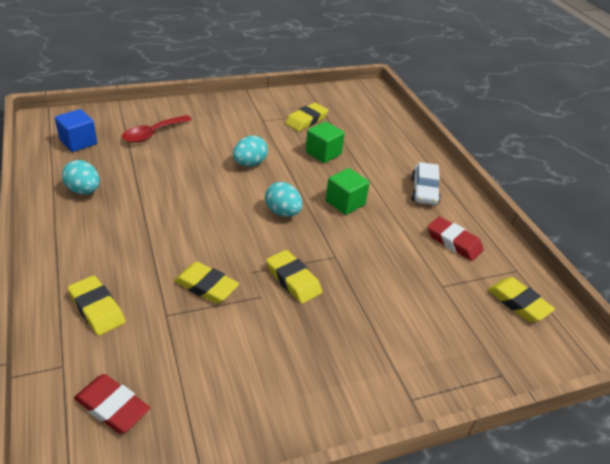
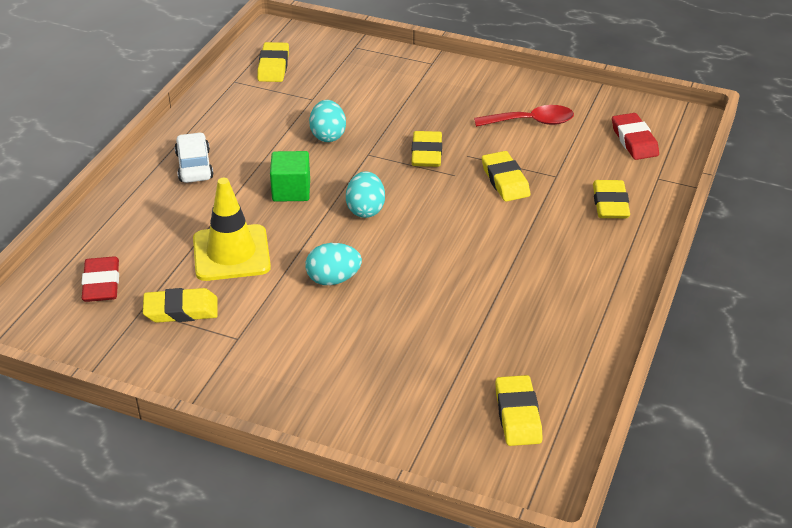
camera: 135 degrees left, 0 degrees up
(78, 142) = (518, 415): blue cube -> yellow eraser
(84, 191) = (555, 330): turquoise egg -> turquoise egg (328, 135)
(152, 134) = (408, 383): red spoon -> red spoon (531, 122)
(323, 153) = (231, 253): green cube -> yellow traffic cone
(424, 191) = (194, 166): white car -> white car turned 60 degrees counterclockwise
(453, 242) = (248, 118): red eraser -> red eraser (101, 284)

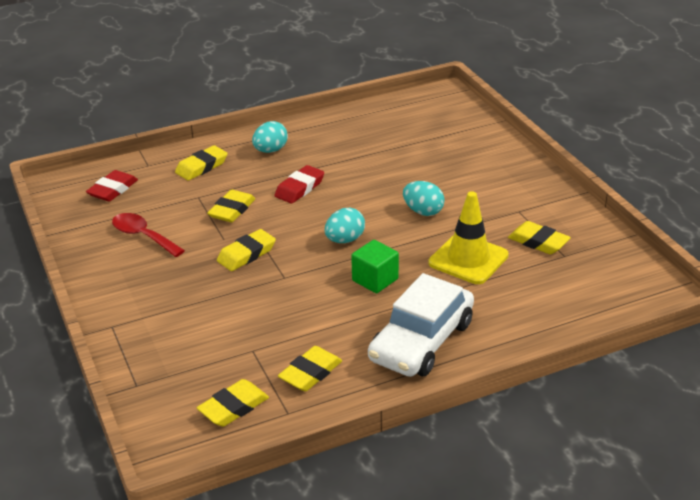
camera: 135 degrees left, 5 degrees down
(101, 284) = (578, 285): red eraser -> red eraser (299, 188)
(194, 166) = (421, 341): white car -> white car, size x1.80
(328, 135) = (289, 308): turquoise egg -> turquoise egg (270, 150)
(518, 415) = (415, 115): yellow eraser -> yellow eraser (310, 373)

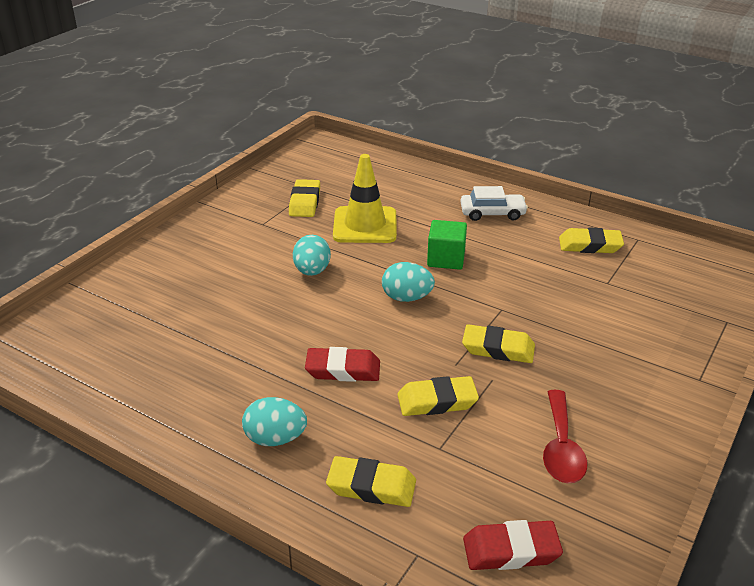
camera: 125 degrees left, 0 degrees up
(233, 407) = (670, 263): yellow eraser -> none
(421, 341) = (492, 213): white car -> white car, size x0.56

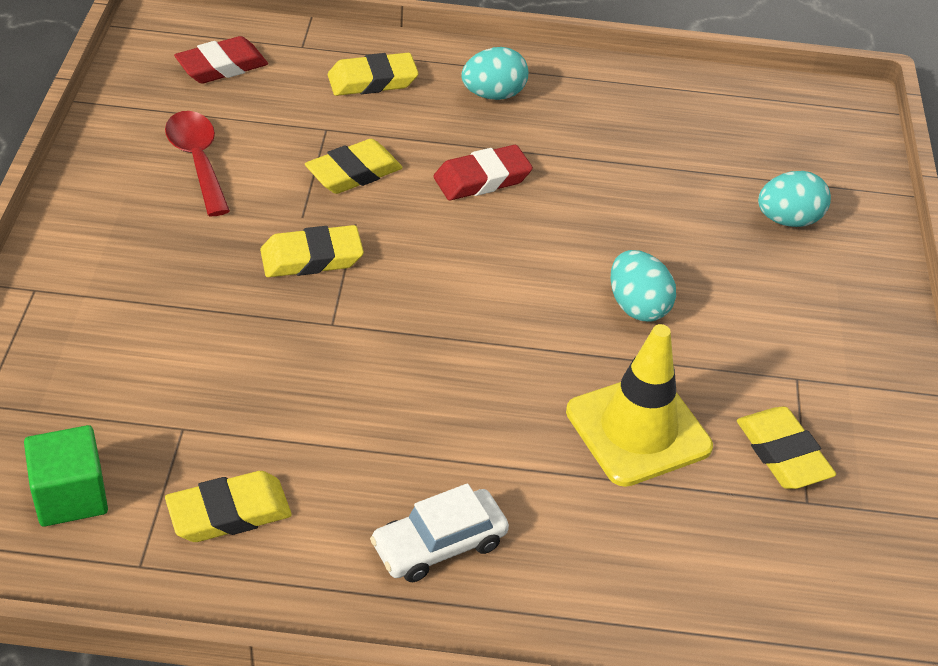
camera: 150 degrees right, 10 degrees up
(406, 298) = (474, 301): turquoise egg -> turquoise egg (788, 220)
(446, 259) = (461, 395): green cube -> green cube (71, 496)

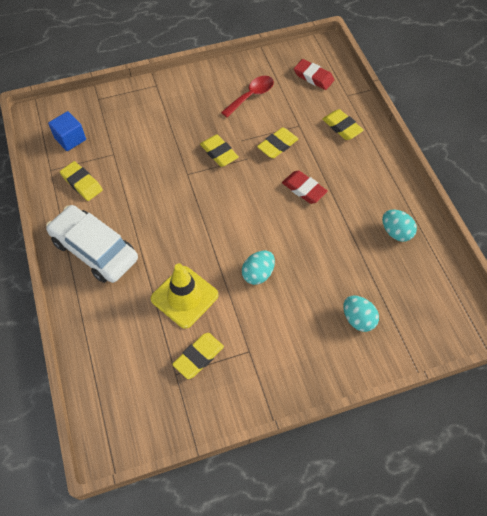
camera: 70 degrees right, 15 degrees up
(71, 496) = (70, 139): green cube -> blue cube
(354, 173) = (277, 145): yellow eraser -> yellow eraser turned 75 degrees counterclockwise
(439, 544) = (95, 250): white car -> white car, size x1.80
(493, 95) = (365, 172): turquoise egg -> turquoise egg (396, 232)

